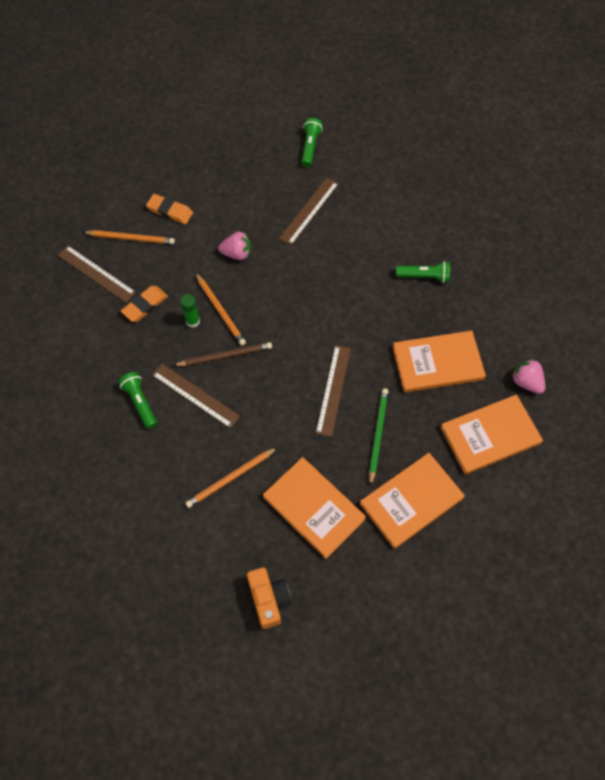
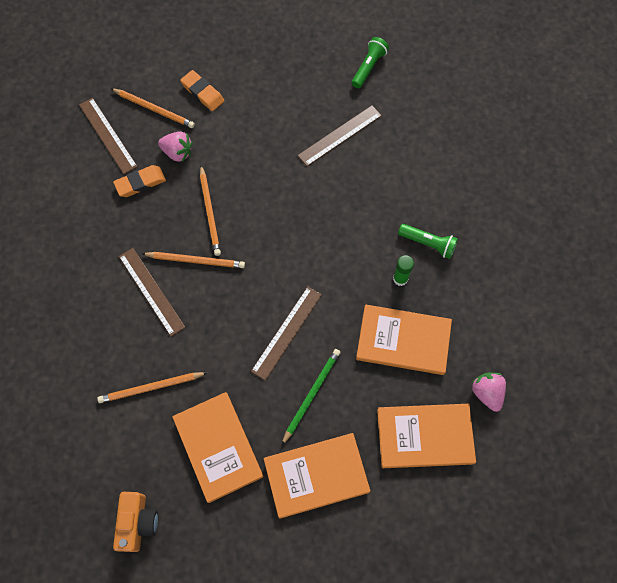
camera: 20 degrees right, 5 degrees up
(140, 402) = (97, 280): green flashlight -> none
(192, 321) = (179, 214): green glue stick -> green glue stick (400, 279)
(224, 356) = (195, 260): brown pencil -> orange pencil
(237, 254) = (250, 158): pink strawberry -> pink strawberry (178, 152)

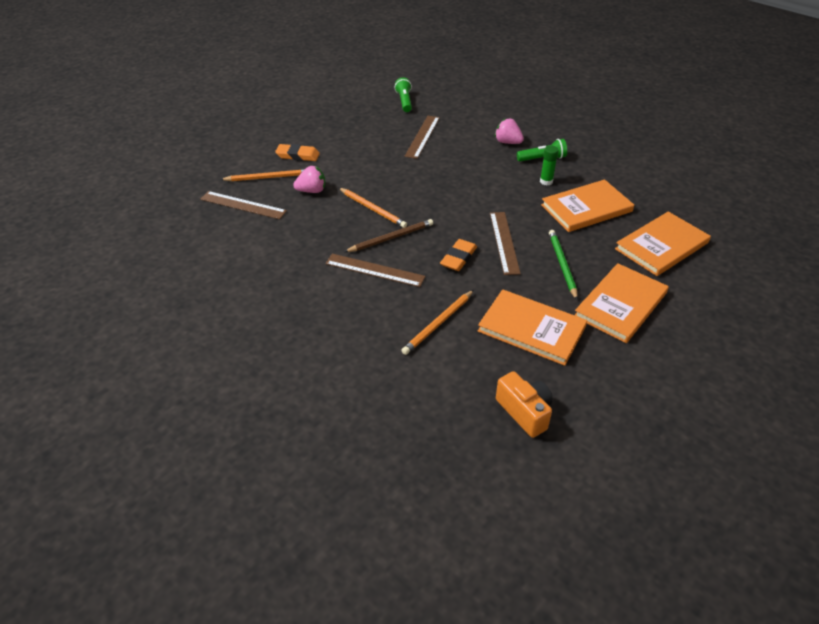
camera: 35 degrees left, 25 degrees down
(140, 183) = (299, 218): orange eraser -> orange eraser (458, 258)
(195, 260) = (391, 238): orange pencil -> brown pencil
(487, 393) = (669, 206): pink strawberry -> pink strawberry (507, 142)

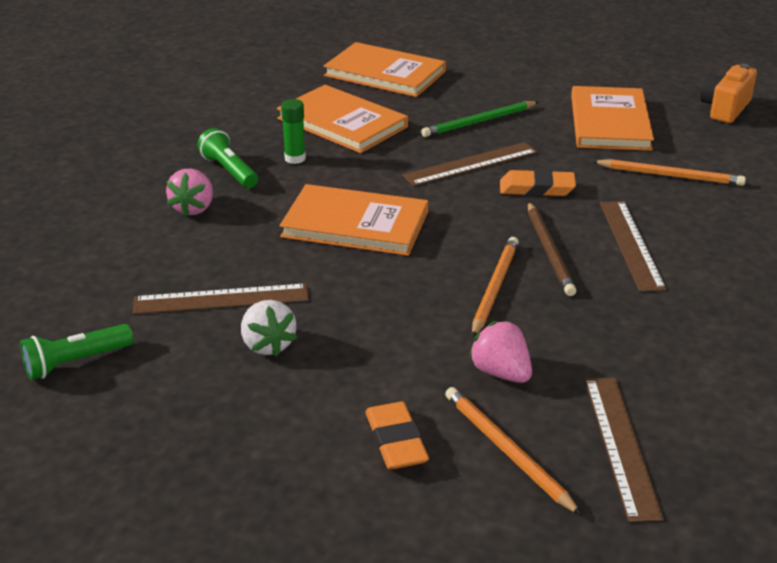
camera: 115 degrees left, 10 degrees down
(380, 141) = (267, 345): none -> white strawberry
(391, 238) = (549, 251): brown pencil -> brown pencil turned 135 degrees counterclockwise
(620, 305) = (515, 84): orange book -> orange book (355, 224)

